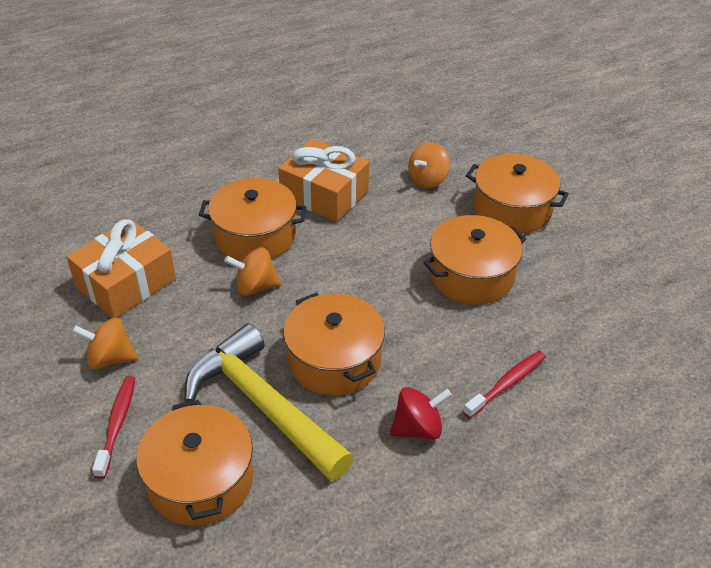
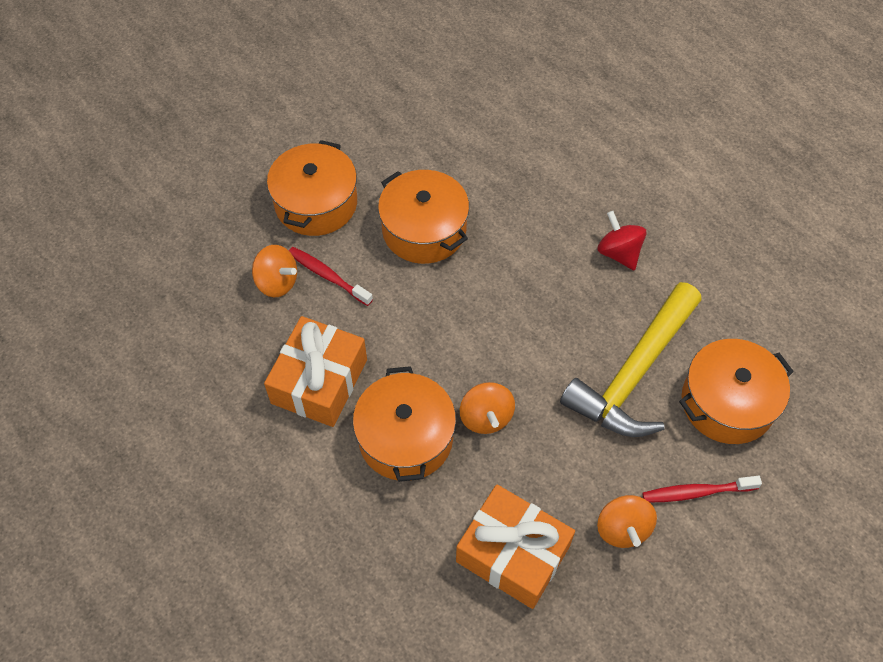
camera: 100 degrees left, 15 degrees up
(334, 360) = (564, 327): orange pot -> none
(507, 384) = (552, 195): red toothbrush -> red toothbrush (328, 276)

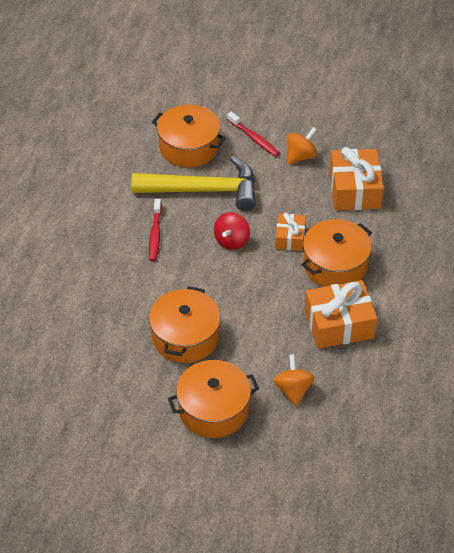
camera: 125 degrees left, 10 degrees down
(328, 276) = (264, 366): red toothbrush -> red toothbrush (155, 234)
(486, 417) = (290, 238): orange spinning top -> orange gift
(619, 253) = (122, 233): red spinning top -> red spinning top (232, 241)

